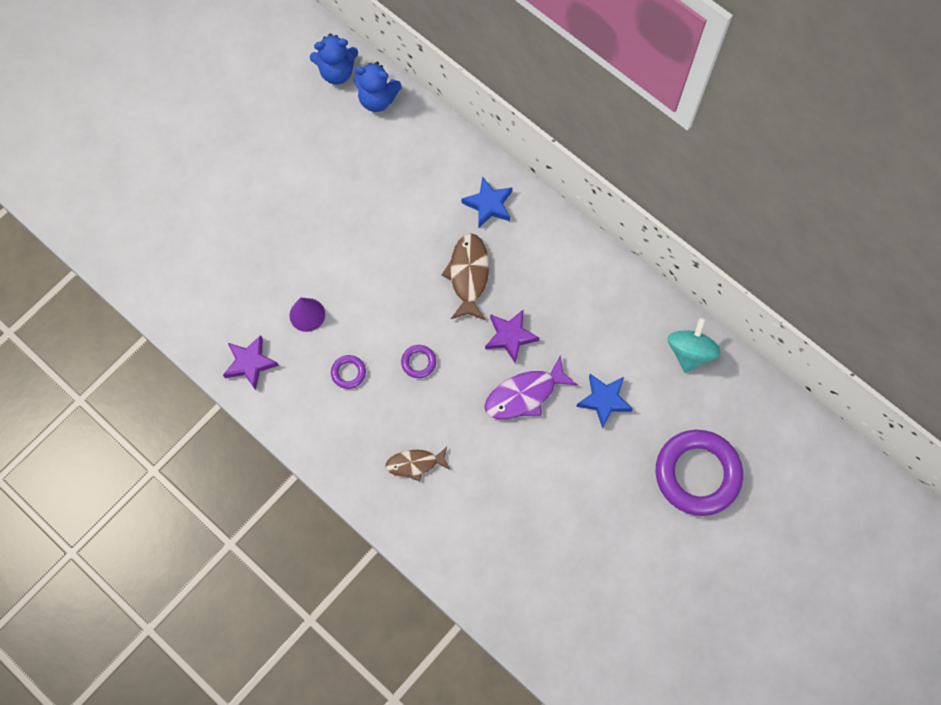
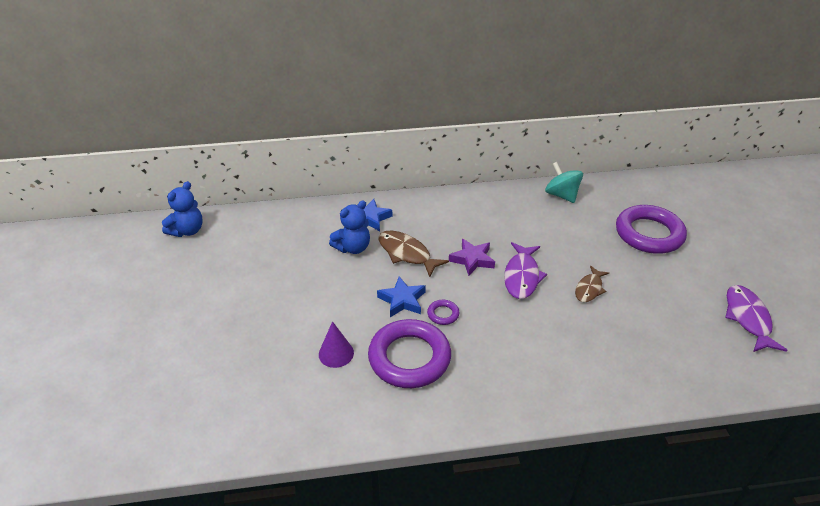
camera: 50 degrees left, 30 degrees down
(250, 363) = (334, 416): purple star -> none
(348, 373) = (409, 358): purple ring -> purple ring, size x2.41
(377, 99) = (233, 224): blue teddy bear -> blue teddy bear (353, 248)
(415, 464) = (522, 364): brown fish -> brown fish (589, 289)
(604, 400) = (561, 244): blue star -> blue star (402, 300)
(637, 626) = (748, 318): none -> purple fish

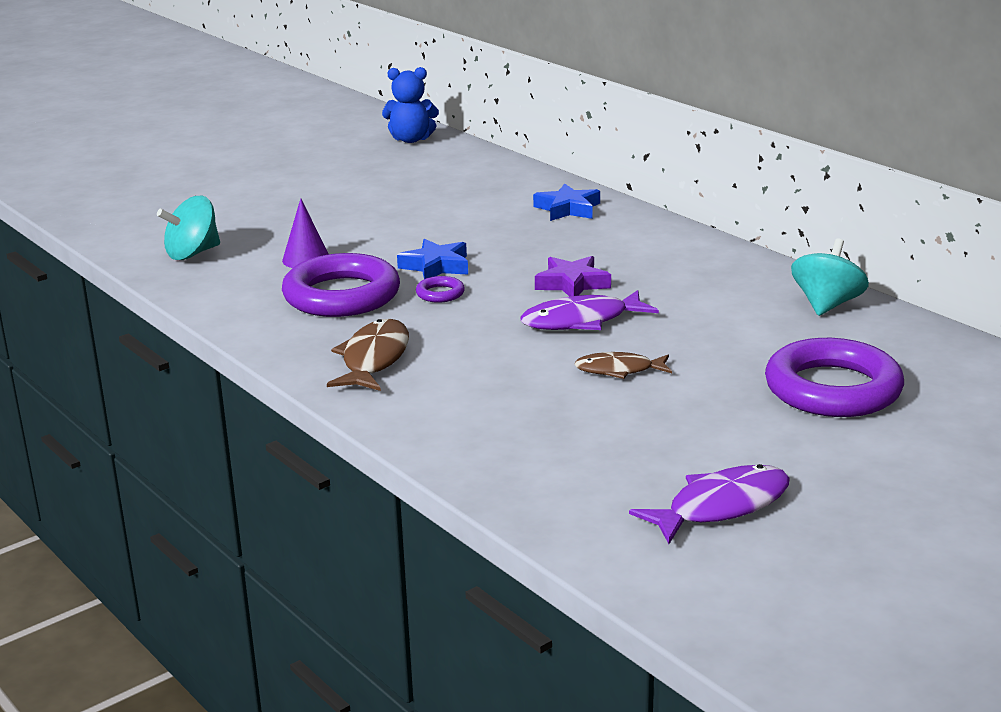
camera: 60 degrees right, 15 degrees down
(267, 410) = (192, 253): none -> turquoise spinning top
(353, 248) = (496, 216): blue teddy bear -> none
(407, 254) = (528, 246): brown fish -> brown fish (374, 359)

